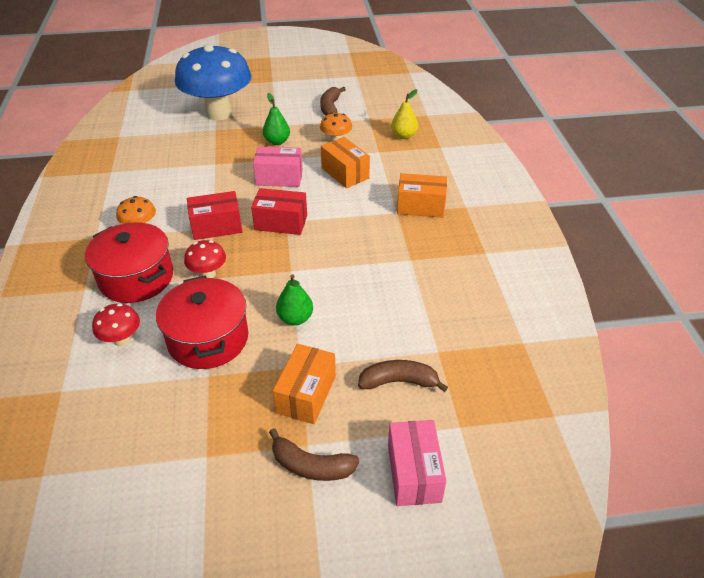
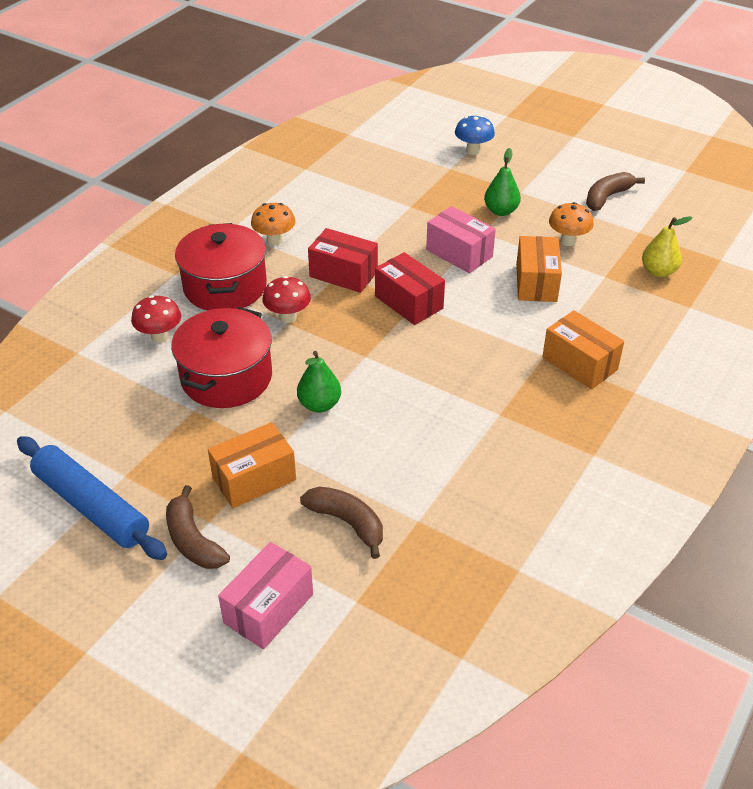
camera: 40 degrees right, 0 degrees up
(205, 497) = (92, 506): none -> blue rolling pin
(219, 113) = (473, 150): blue mushroom -> blue mushroom, size x0.41

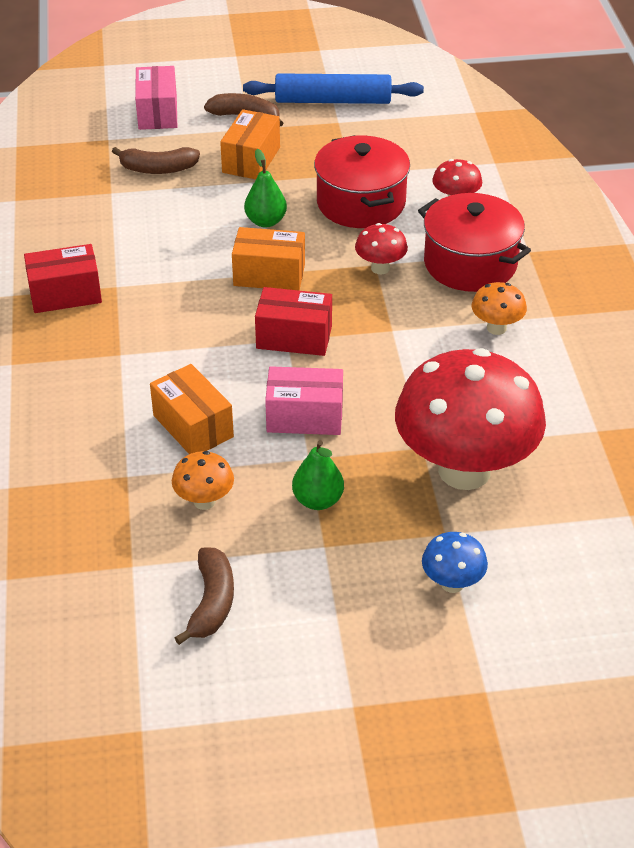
camera: 140 degrees right, 0 degrees up
(343, 274) = (387, 331): red box -> red box (65, 294)
(402, 186) = (464, 470): none -> red mushroom
(579, 363) = (81, 363): orange box -> orange box (269, 275)
(658, 271) = (71, 516): yellow pear -> none

